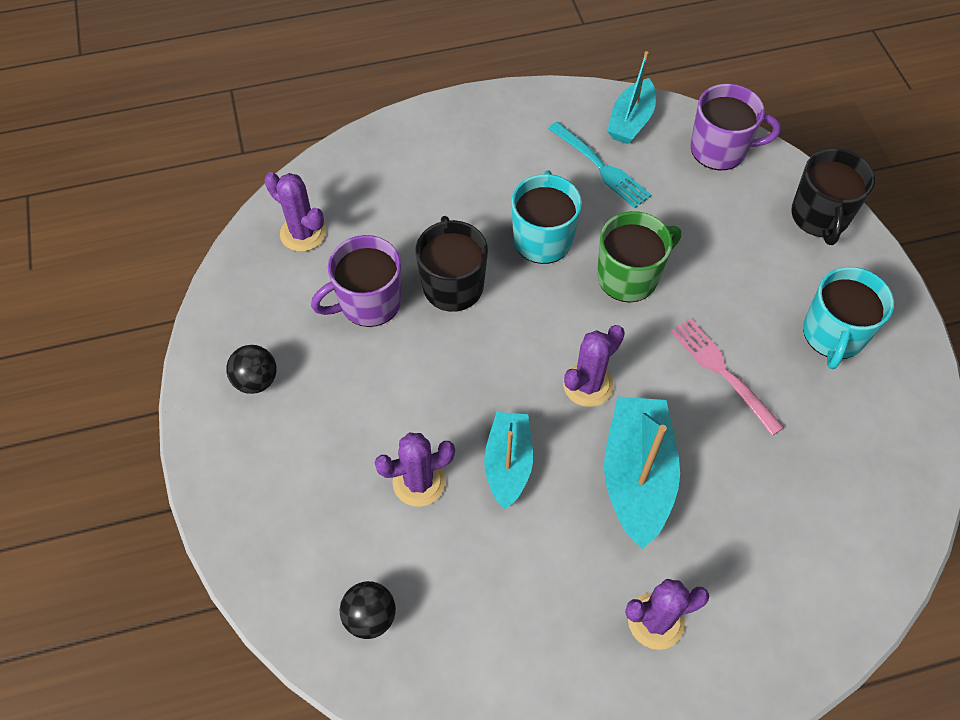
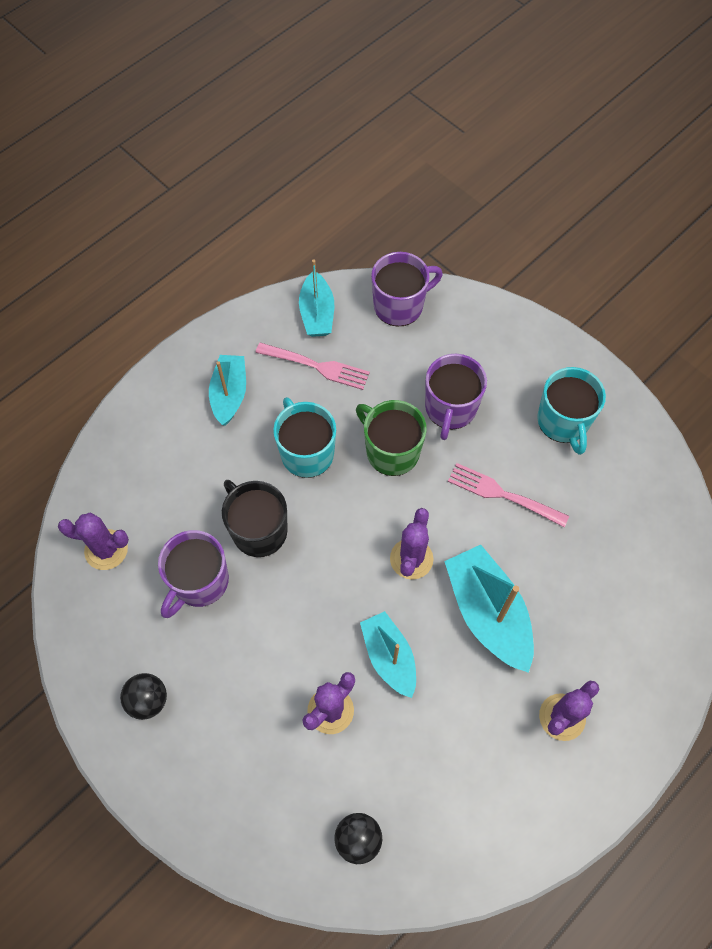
camera: 30 degrees left, 5 degrees up
(500, 154) = (229, 394): none -> turquoise boat
(601, 167) = (316, 366): turquoise fork -> pink fork
(629, 276) = (391, 451): green mug -> green mug turned 75 degrees counterclockwise
(715, 266) = (450, 408): none -> purple mug
(820, 216) = (503, 327): black mug -> none

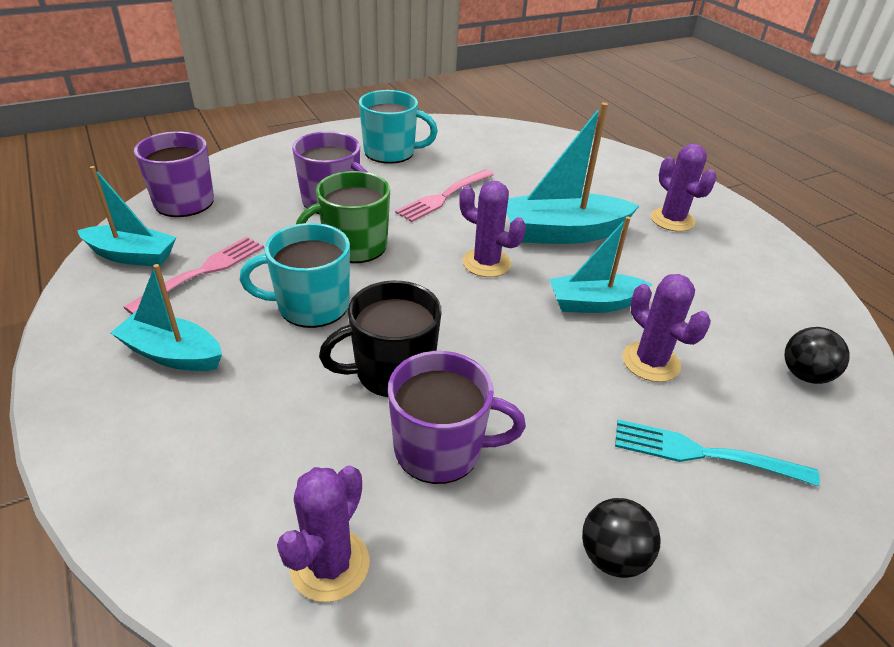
camera: 75 degrees left, 25 degrees down
(199, 582) = (440, 449): purple mug -> purple mug turned 45 degrees counterclockwise
(246, 754) = (703, 454): none -> turquoise fork

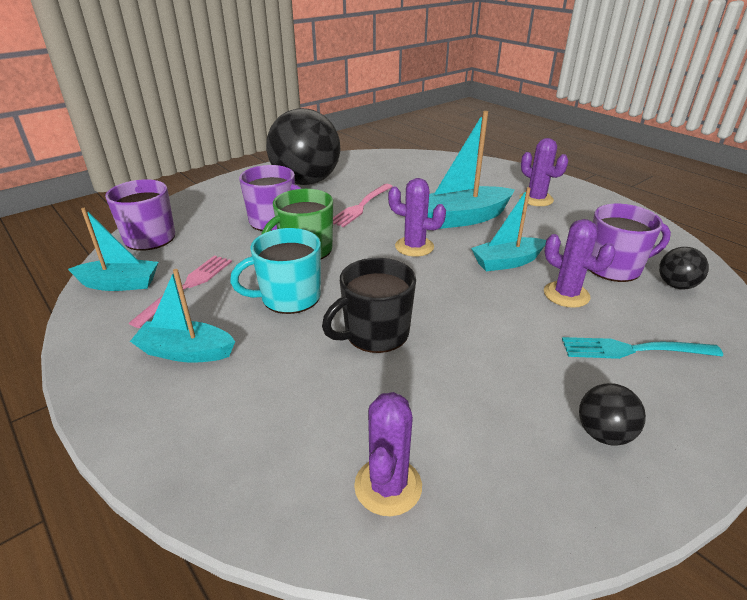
camera: 10 degrees left, 5 degrees down
(391, 152) = (306, 182): turquoise mug -> black ball
(440, 449) = (438, 383): purple mug -> purple mug (614, 267)

